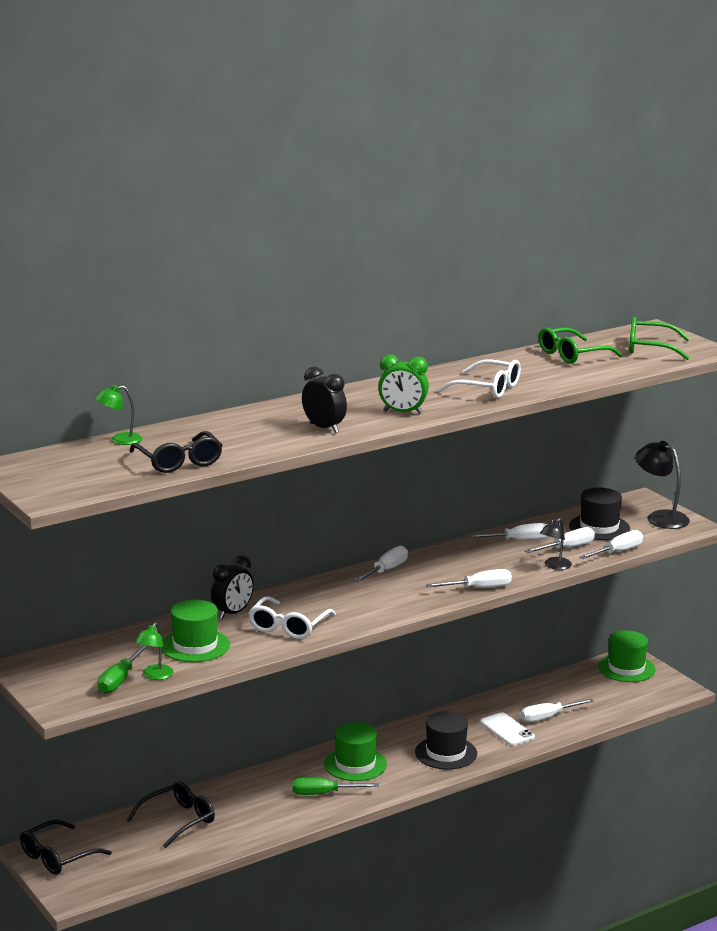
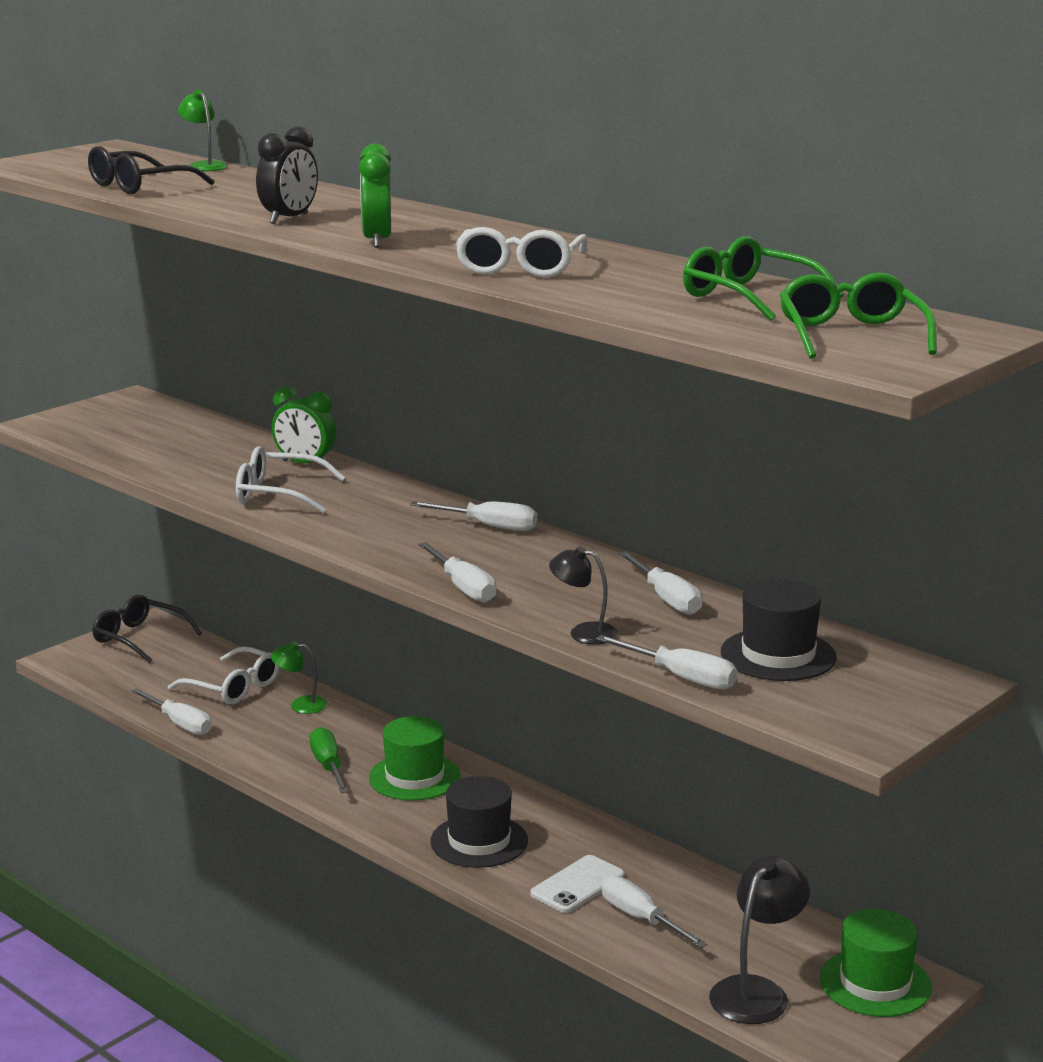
camera: 75 degrees right, 0 degrees up
(119, 680) = (105, 438): green screwdriver -> none
(154, 676) = (120, 451): green lamp -> green lamp (300, 705)
(178, 820) = (233, 687): black glasses -> white glasses
(195, 646) = (206, 458): green hat -> none
(233, 613) = (305, 464): black clock -> green clock
(567, 548) = (665, 636): white screwdriver -> white screwdriver (180, 724)
(660, 517) = (877, 705): black lamp -> black lamp (756, 991)

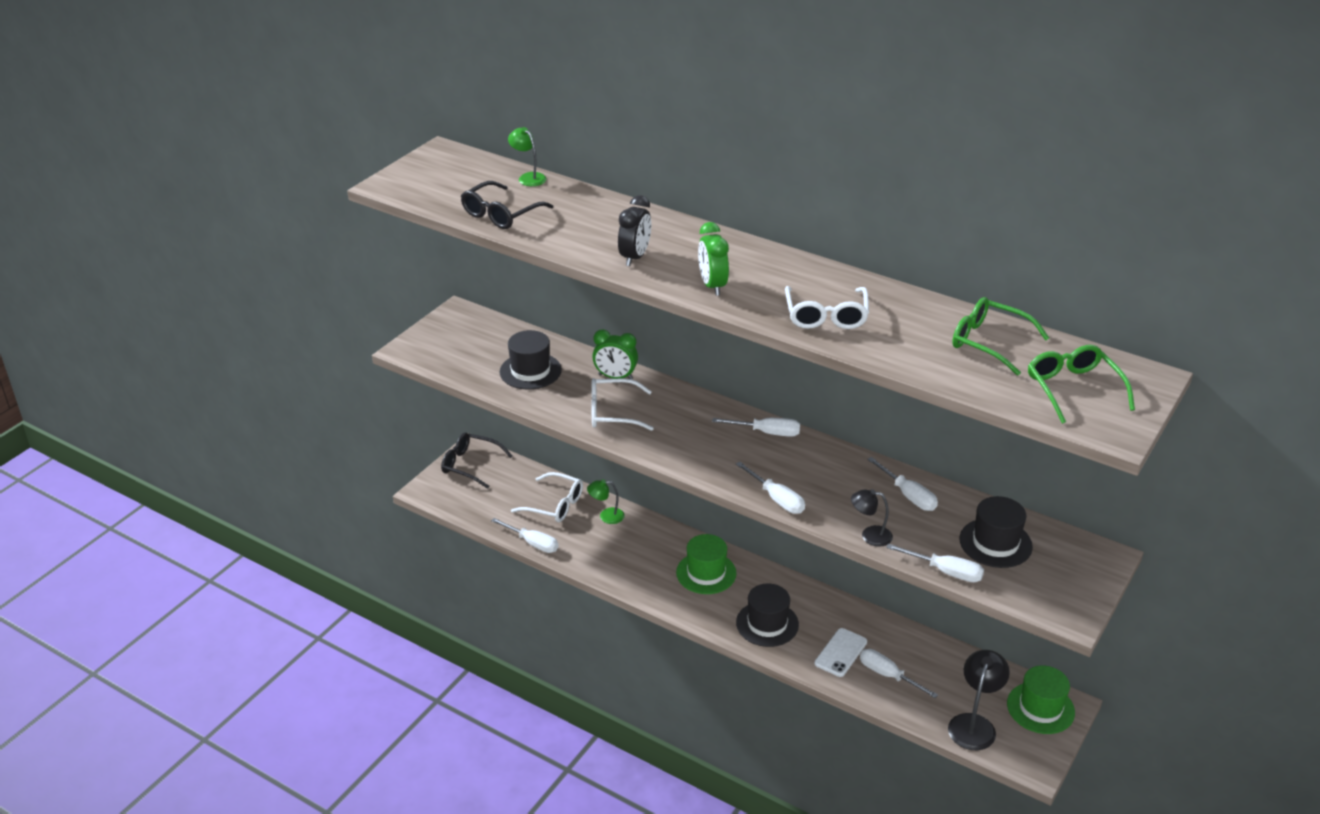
camera: 10 degrees left, 15 degrees up
(191, 451) = (530, 371): none -> black hat
(328, 766) = (646, 570): green screwdriver -> none

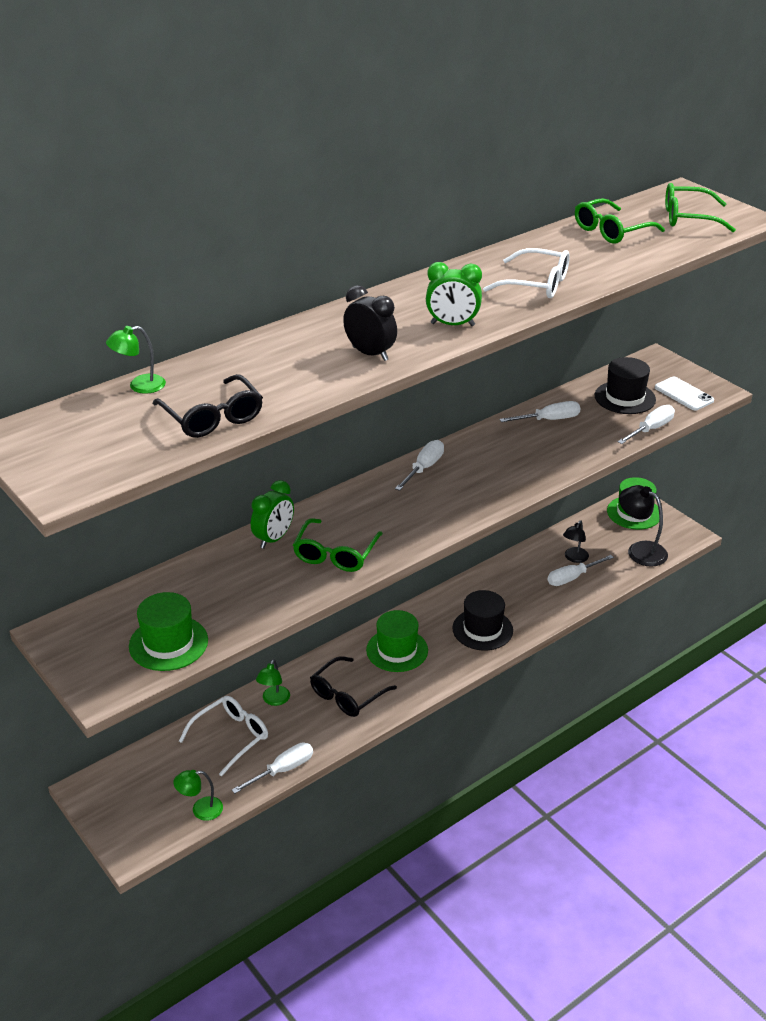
camera: 70 degrees left, 0 degrees up
(468, 363) = (168, 643): none -> green hat
(470, 465) = (113, 796): black glasses -> black glasses (347, 695)
(475, 512) = (200, 809): none -> green lamp
(530, 371) = (220, 597): black hat -> none
(613, 413) = (335, 554): white glasses -> green glasses
(776, 499) = (523, 487): white screwdriver -> none
(841, 653) = (536, 596): white phone -> white phone (684, 394)
(870, 535) = (593, 452): black lamp -> black lamp (574, 558)

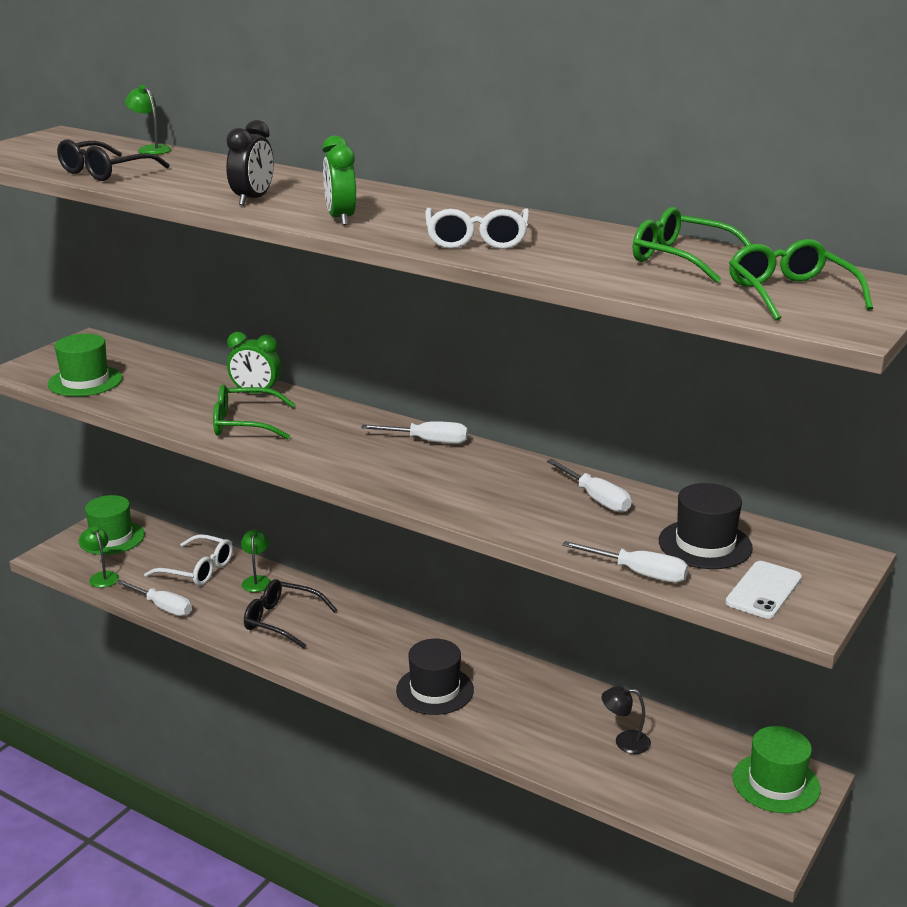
camera: 70 degrees right, 10 degrees down
(274, 700) = (256, 580): green lamp -> green lamp turned 90 degrees clockwise
(397, 650) = (367, 637): green hat -> green hat (111, 538)
(572, 578) = (581, 746): white screwdriver -> none
(640, 550) = (690, 802): black lamp -> none

